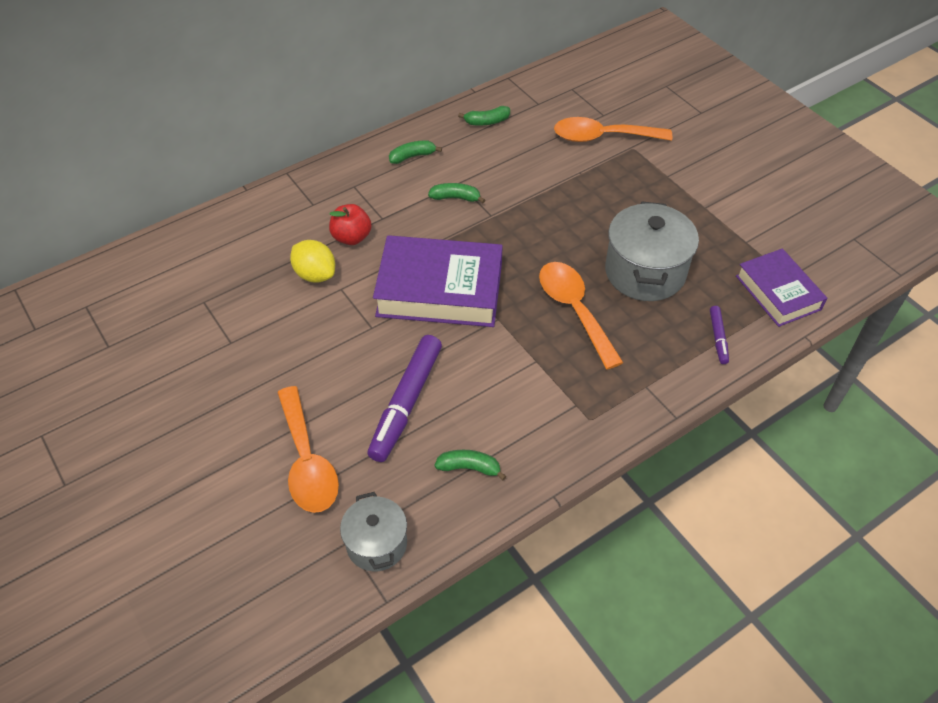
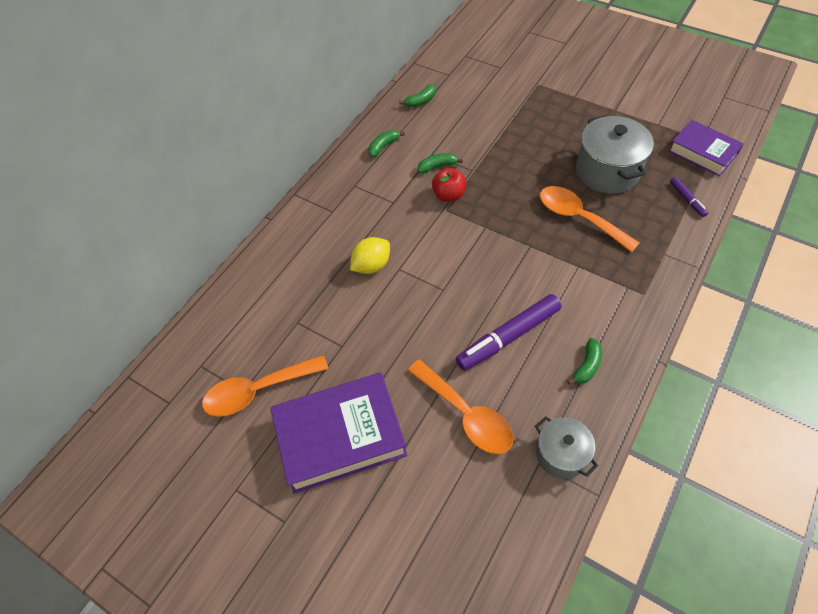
camera: 20 degrees left, 5 degrees up
(315, 274) = (371, 265): yellow lemon -> yellow lemon turned 60 degrees counterclockwise
(351, 237) = (380, 226): red apple -> red apple (449, 195)
(406, 403) = (508, 337): purple marker -> purple marker turned 60 degrees clockwise
(440, 290) = (473, 240): purple book -> purple book (340, 436)
(469, 468) = (587, 366): green banana -> green banana turned 135 degrees clockwise
(603, 137) = (511, 83): orange spoon -> orange spoon (258, 390)

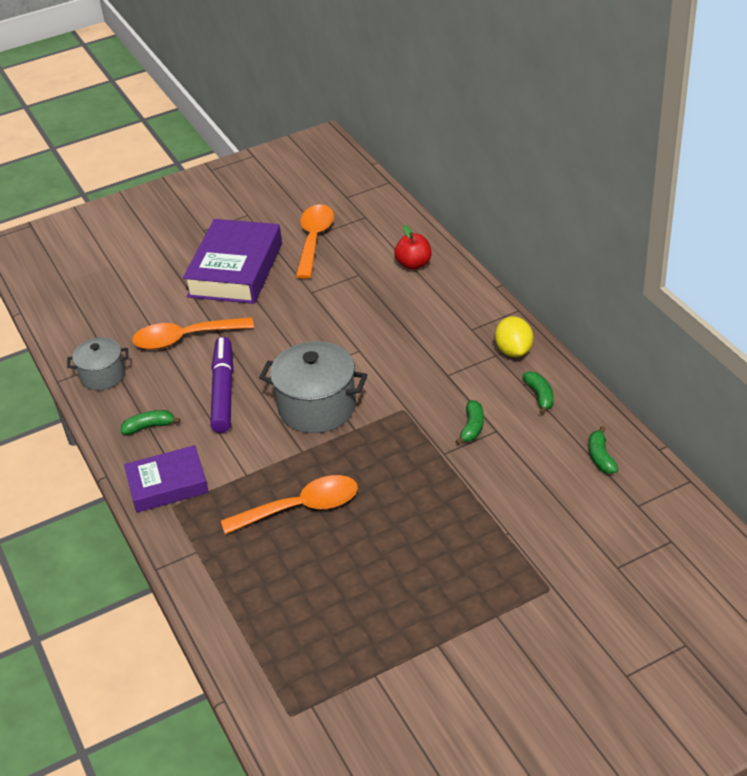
camera: 120 degrees right, 15 degrees down
(371, 265) = (379, 334): yellow lemon -> yellow lemon (513, 350)
(449, 195) = (421, 419): red apple -> red apple (413, 264)
(587, 366) = (149, 427): green banana -> green banana turned 105 degrees clockwise
(607, 171) = (342, 571): grey pot -> grey pot (317, 407)
(687, 199) = (240, 619): purple marker -> none
(703, 152) = (290, 689): purple book -> purple book (167, 485)

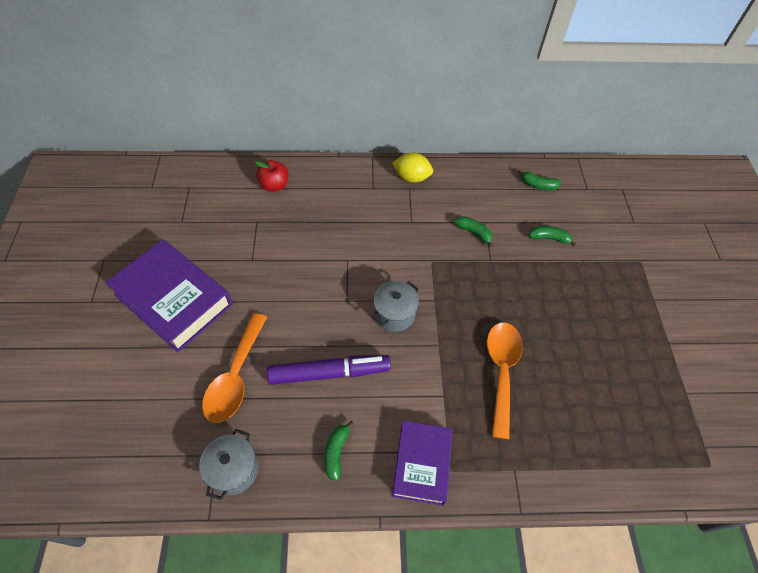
camera: 70 degrees left, 15 degrees up
(223, 391) = (329, 373): purple marker -> purple marker turned 150 degrees clockwise
(314, 240) = (186, 230): orange spoon -> none
(317, 407) = (394, 314): grey pot -> grey pot, size x0.61
(540, 396) = (465, 186): green banana -> green banana (549, 238)

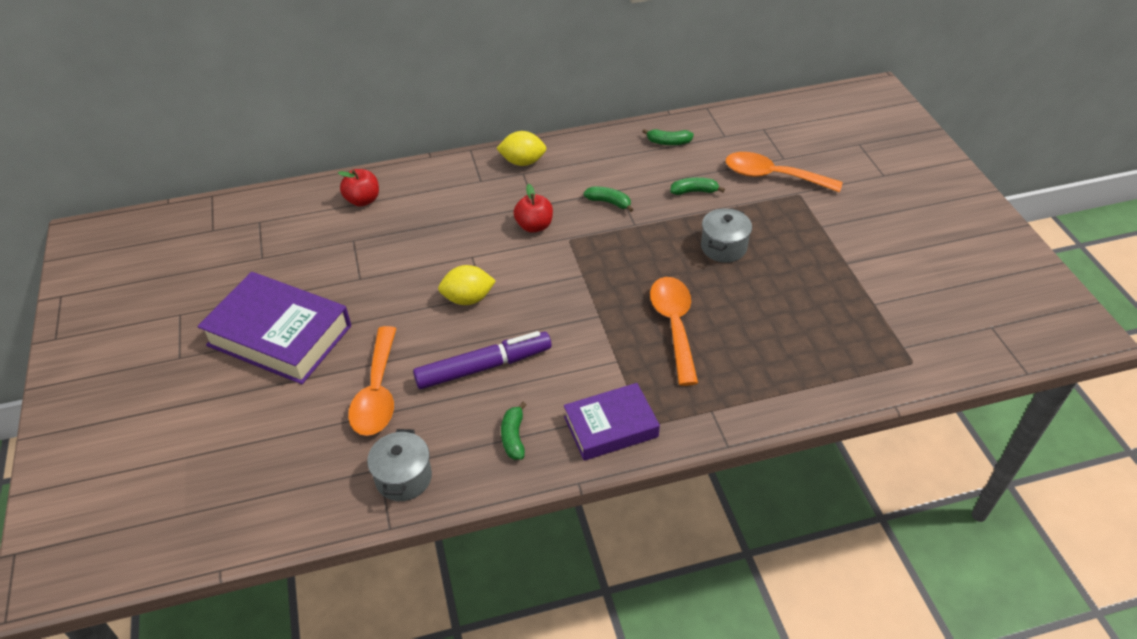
camera: 10 degrees left, 10 degrees down
(333, 301) = (468, 299): none -> yellow lemon
(394, 314) = (541, 297): grey pot -> grey pot (723, 247)
(406, 242) = (534, 226): none -> red apple
(422, 464) = (611, 427): purple book -> purple book turned 75 degrees clockwise
(621, 238) = (773, 176): none -> orange spoon

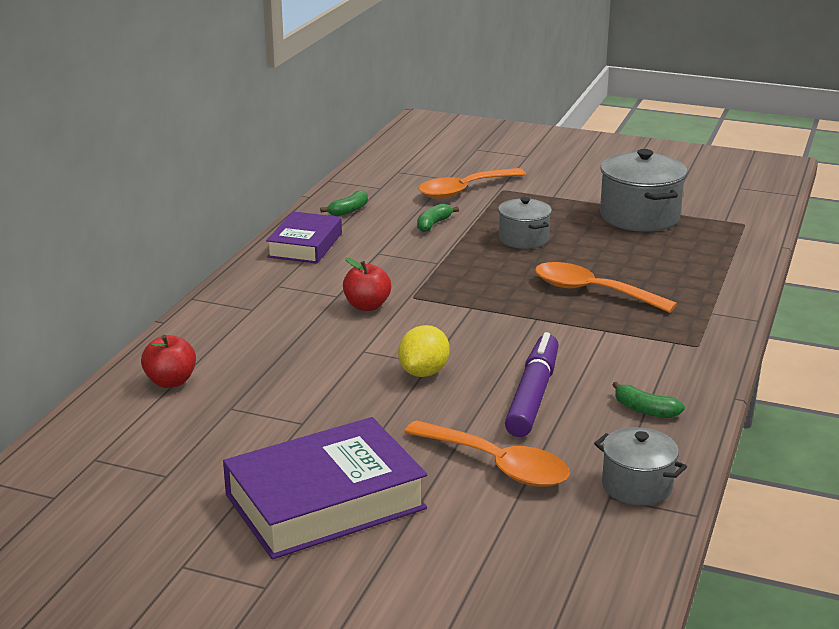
camera: 55 degrees left, 20 degrees down
(522, 162) = (260, 280): yellow lemon -> none
(609, 202) = (389, 262): green banana -> none
(611, 427) = (683, 360): purple book -> purple book (305, 245)
(845, 291) = (639, 217): none -> grey pot

